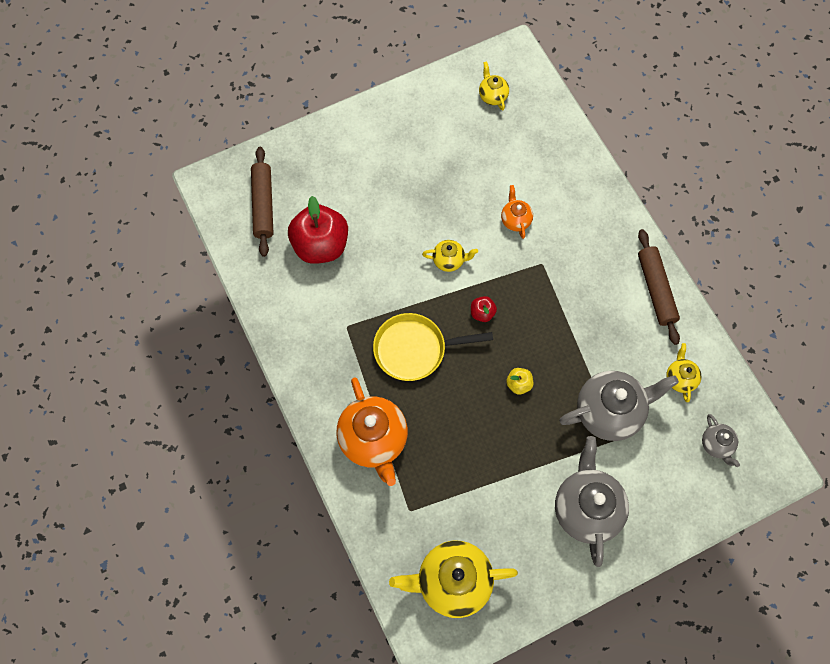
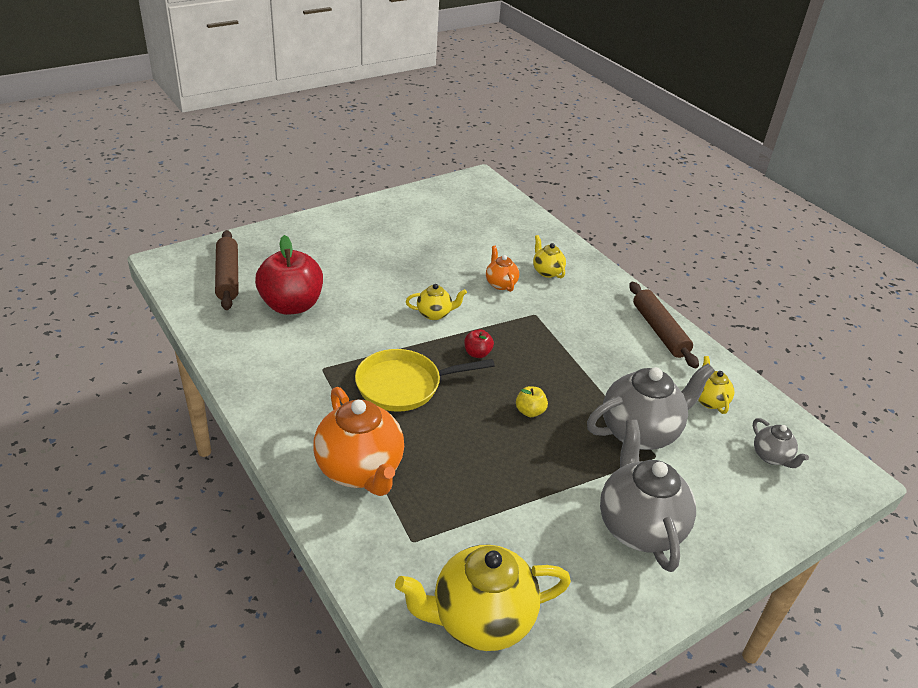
camera: 10 degrees left, 30 degrees down
(492, 96) = (462, 204): yellow teapot -> yellow teapot (547, 271)

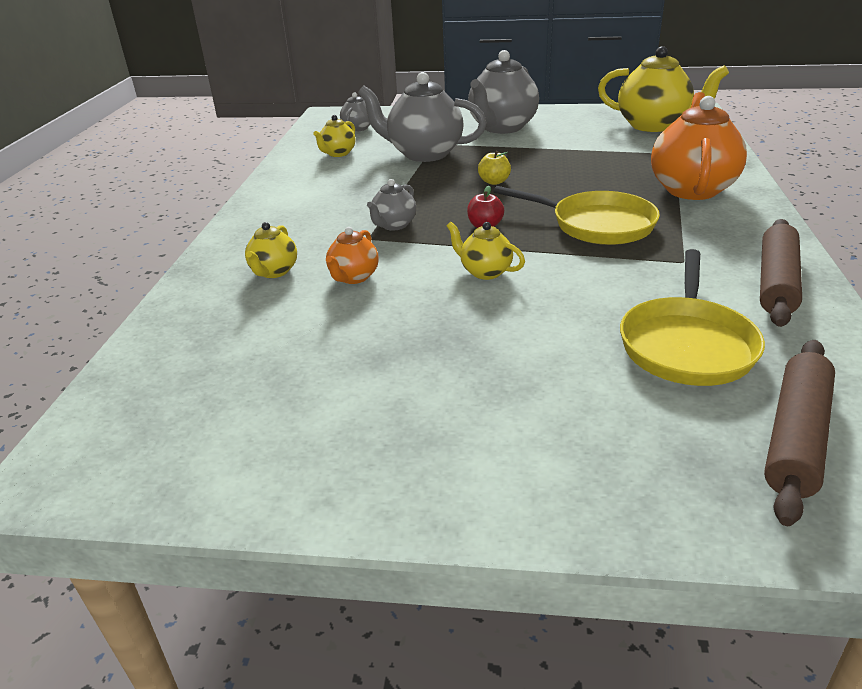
camera: 135 degrees left, 5 degrees down
(291, 305) = (687, 344): red apple -> yellow pan
(536, 331) = (393, 225): none -> grey teapot
(659, 331) = (278, 194): brown rolling pin -> brown rolling pin (776, 282)

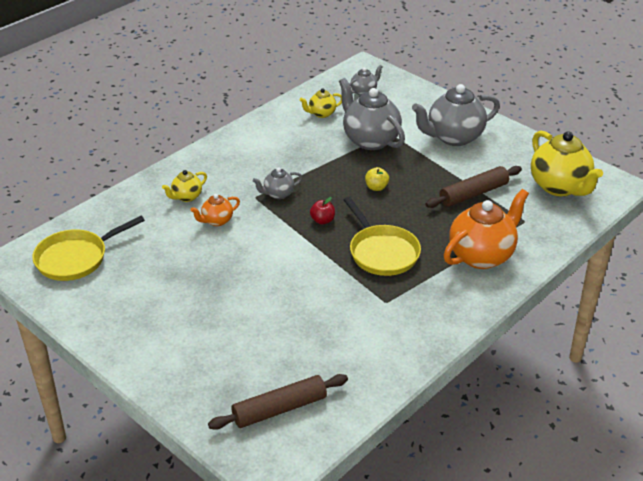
camera: 35 degrees right, 5 degrees up
(485, 272) = (280, 252): yellow teapot -> none
(687, 344) = (307, 346): yellow pan -> yellow pan (76, 258)
(776, 282) = (410, 341): brown rolling pin -> brown rolling pin (473, 194)

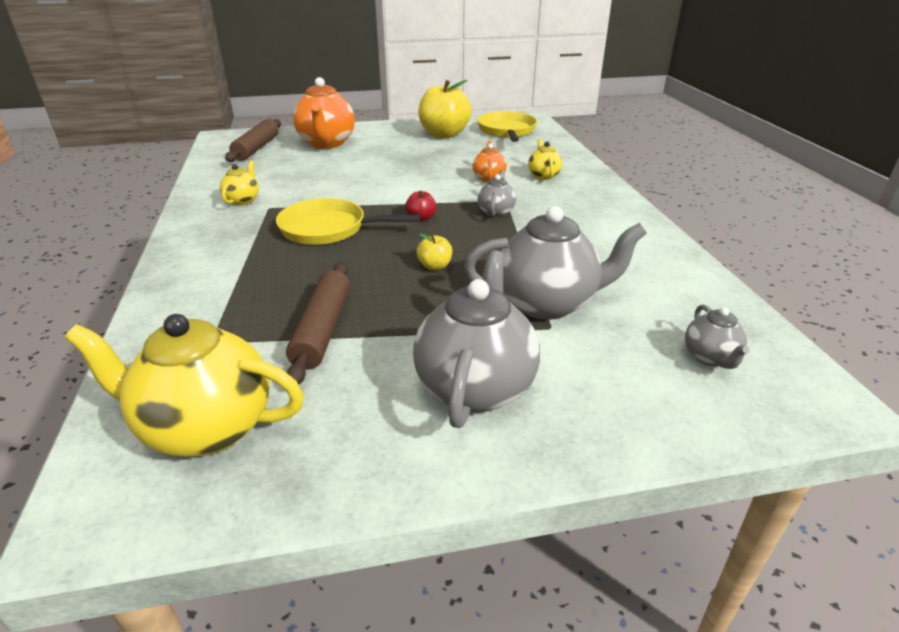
camera: 125 degrees right, 5 degrees down
(120, 295) = (444, 134): none -> yellow apple
(321, 114) = (657, 292): yellow teapot -> yellow teapot (243, 200)
(482, 256) = (224, 278): orange teapot -> orange teapot (326, 143)

